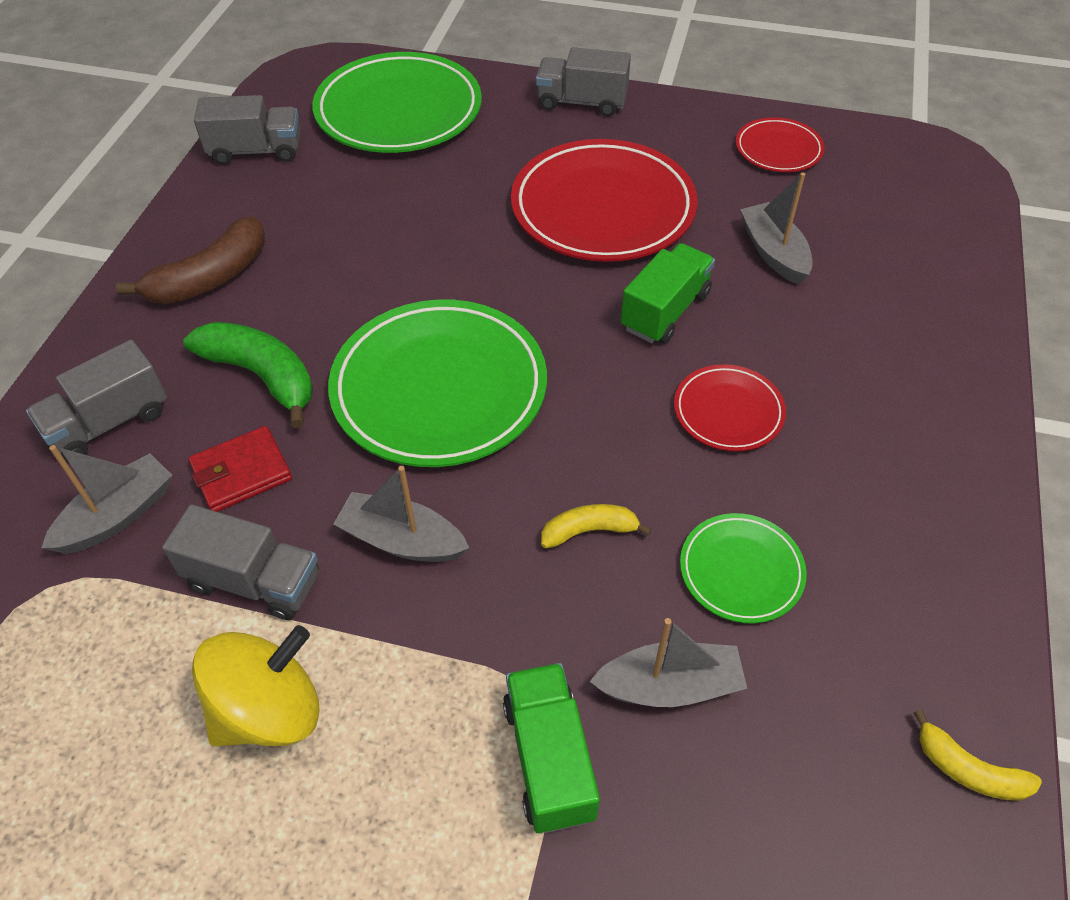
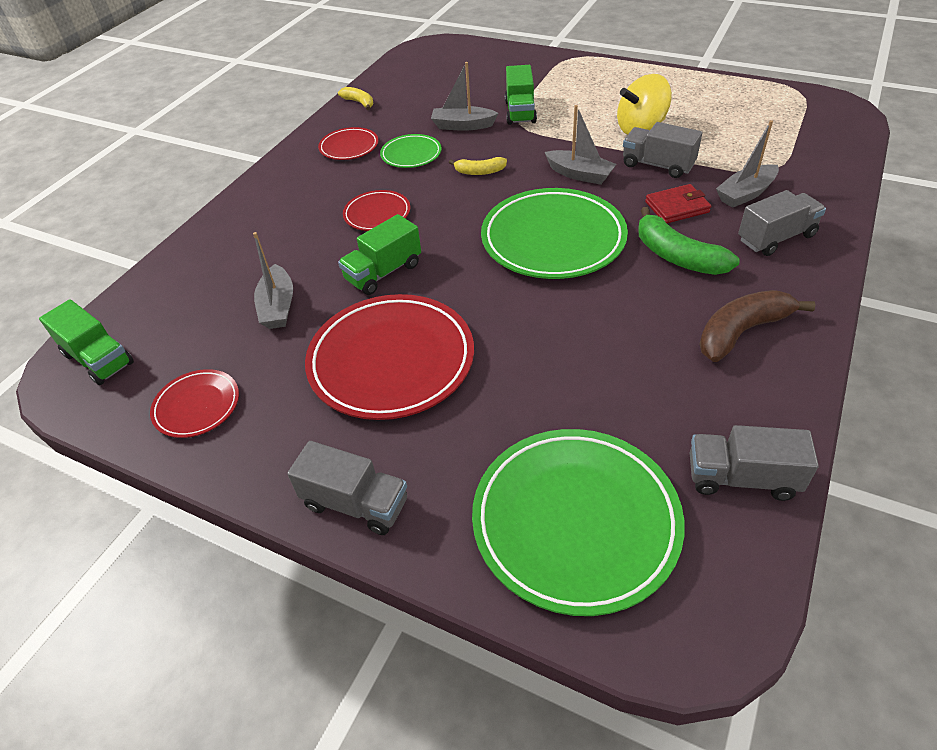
camera: 165 degrees left, 5 degrees down
(882, 583) = (349, 147): none -> red plate
(929, 177) = (98, 359): none -> green truck

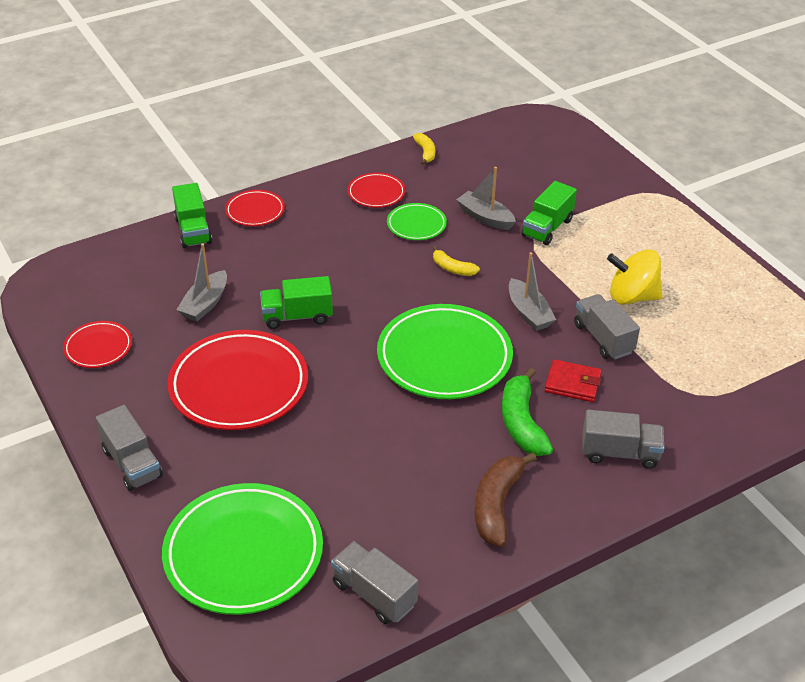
camera: 30 degrees right, 5 degrees down
(98, 359) = (69, 281): green truck -> green truck (193, 231)
(377, 214) = (339, 265): red plate -> red plate (255, 211)
(741, 332) = (497, 505): brown banana -> brown banana turned 75 degrees counterclockwise
(745, 194) = (645, 403): grey boat -> none

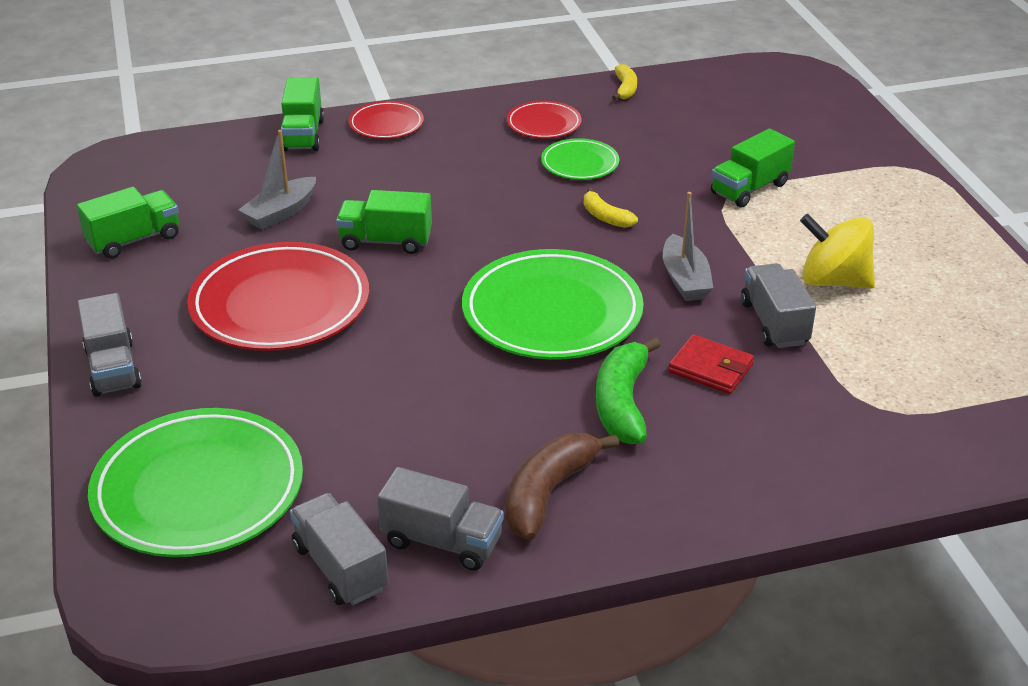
camera: 15 degrees right, 5 degrees down
(98, 347) = (134, 240): red plate -> green truck
(485, 217) = (672, 167): grey boat -> none
(619, 453) = (742, 460): grey truck -> grey truck (442, 541)

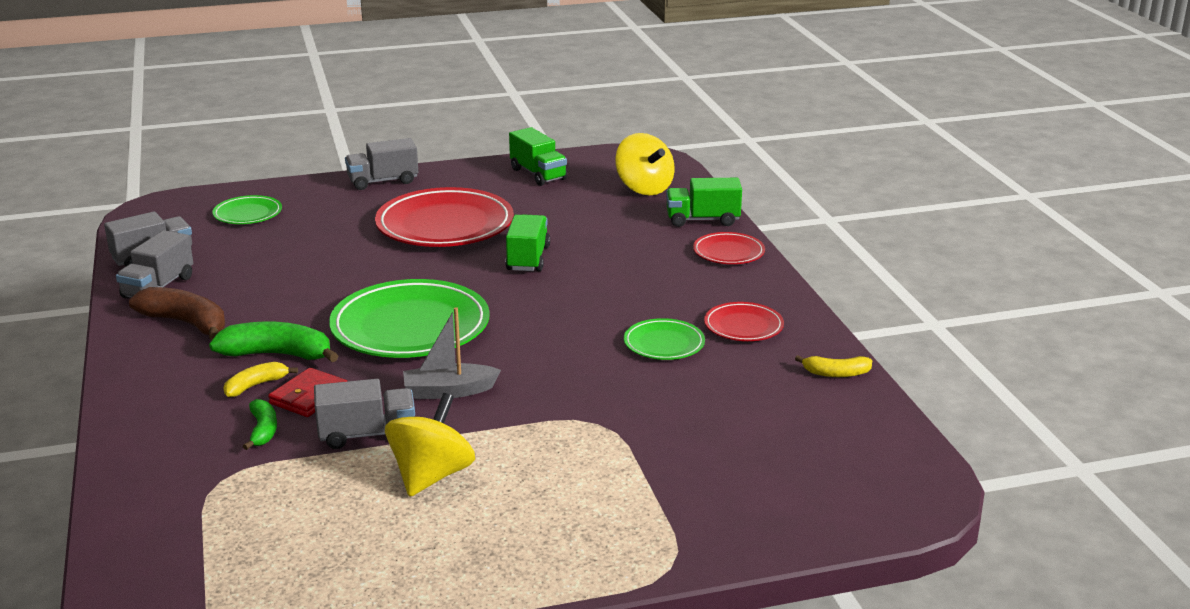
camera: 90 degrees right, 10 degrees down
(198, 490) = (248, 214): green plate -> green plate, size x0.50
(205, 167) = (644, 188): none -> yellow spinning top
(281, 213) = (574, 218): grey boat -> none
(605, 217) = (562, 354): yellow banana -> yellow banana (256, 385)
(749, 189) = (617, 439): green truck -> none
(783, 392) = (263, 430): none -> green banana

